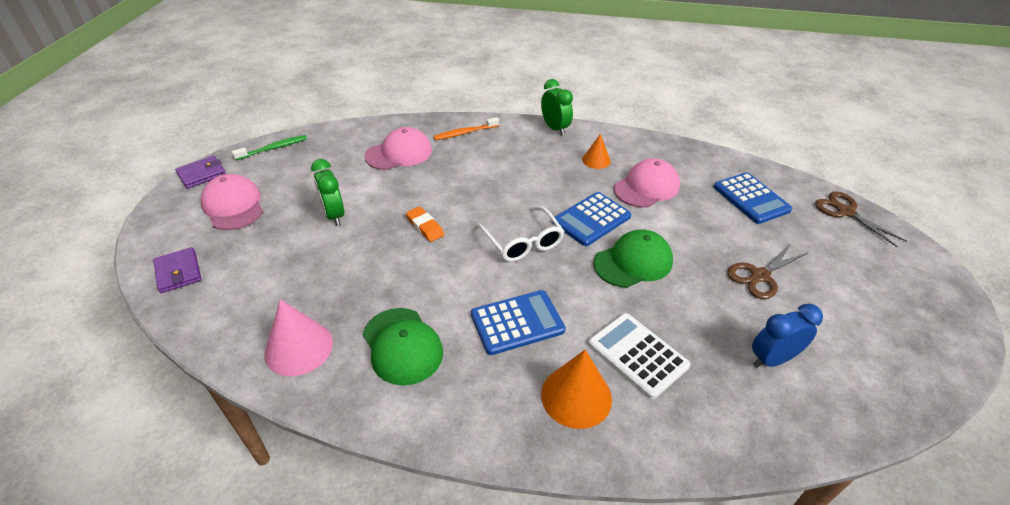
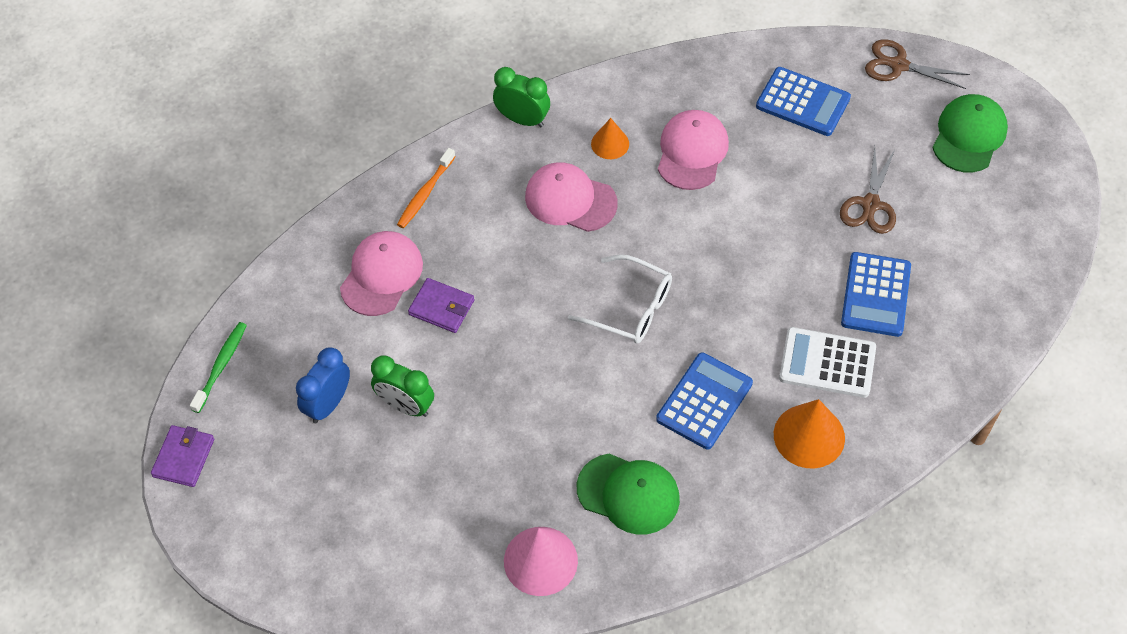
camera: 35 degrees left, 15 degrees up
(178, 272) = (327, 578): purple wallet -> purple wallet (441, 307)
(233, 206) = (279, 470): pink cap -> pink cap (570, 200)
(425, 226) = (516, 355): orange eraser -> none
(591, 219) = (672, 234): blue calculator -> blue calculator (875, 295)
(633, 262) = (751, 263): green cap -> green cap (969, 135)
(772, 359) = (932, 293): blue clock -> blue clock (328, 404)

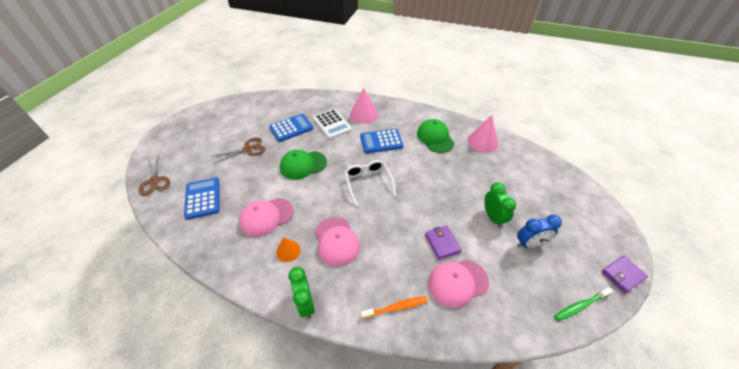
camera: 135 degrees left, 10 degrees down
(809, 436) = (363, 114): orange cone -> pink cone
(969, 135) = (187, 143): green cap -> green cap (303, 165)

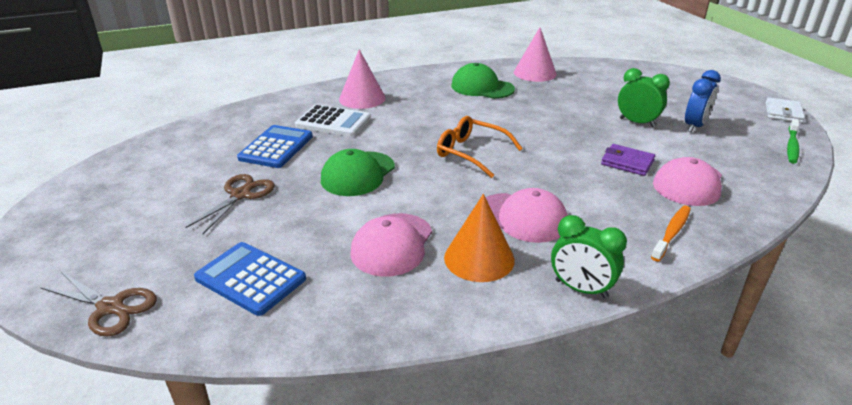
camera: 40 degrees left, 15 degrees down
(288, 251) = (479, 258): orange cone -> orange cone, size x1.67
(368, 183) = (472, 153): white glasses -> orange glasses
(381, 141) = (425, 113): blue calculator -> none
(622, 275) = (783, 112): purple wallet -> white wallet

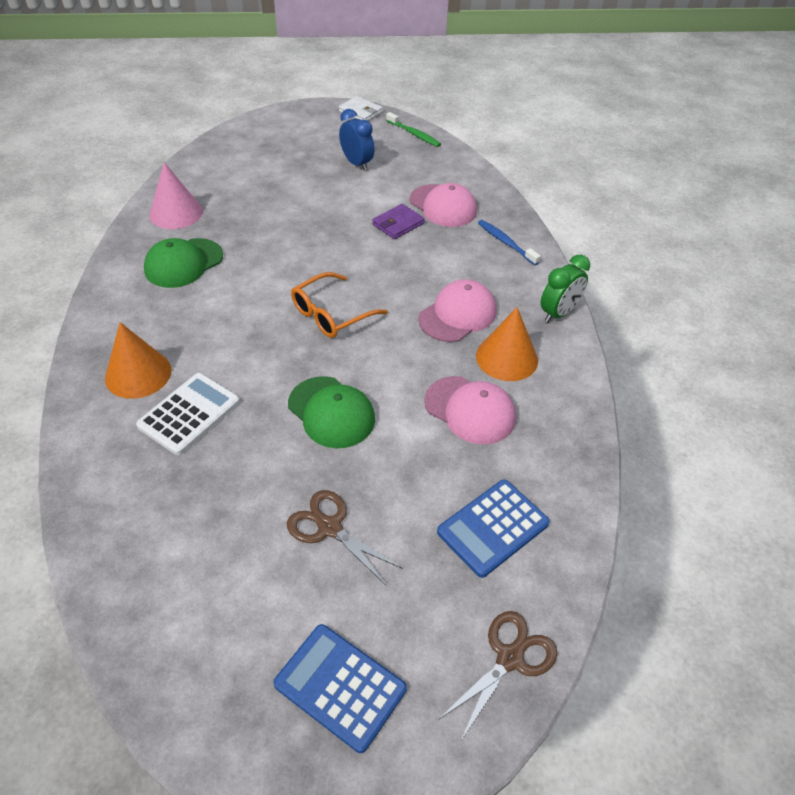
camera: 75 degrees left, 15 degrees up
(276, 147) = (227, 481): blue calculator -> blue calculator (340, 686)
(362, 98) = (138, 374): pink cone -> orange cone
(637, 122) = (332, 191): green clock -> none
(672, 233) = (506, 242): orange toothbrush -> blue toothbrush

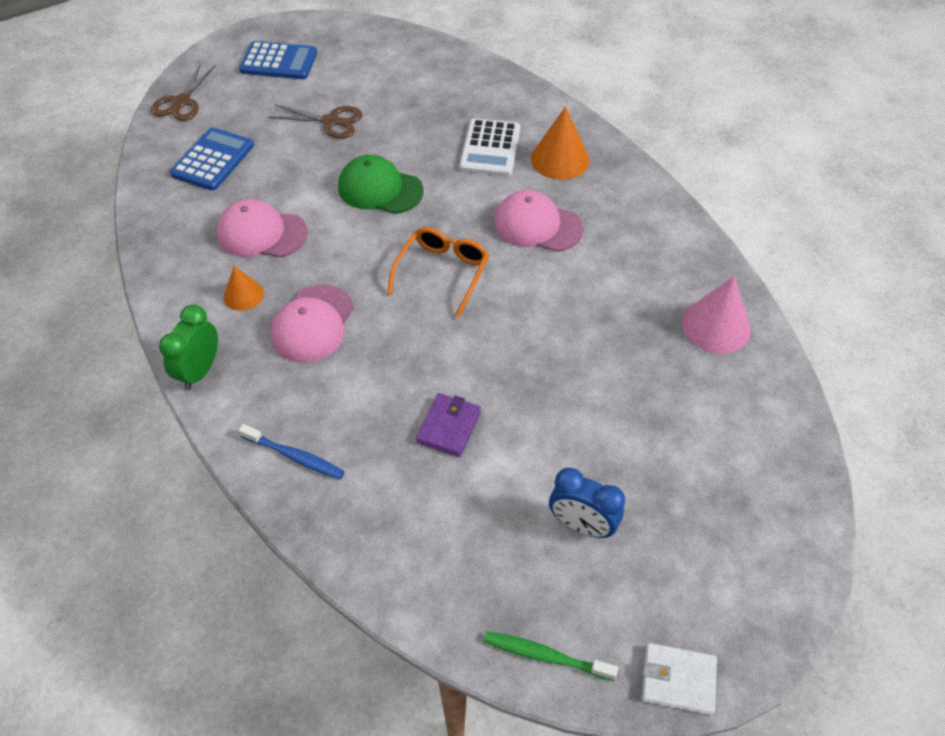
camera: 155 degrees right, 5 degrees up
(183, 263) = (636, 268): green cap -> none
(443, 206) = (408, 490): pink cap -> pink cap (537, 225)
(506, 358) = (243, 295): orange cone -> orange cone, size x0.60

